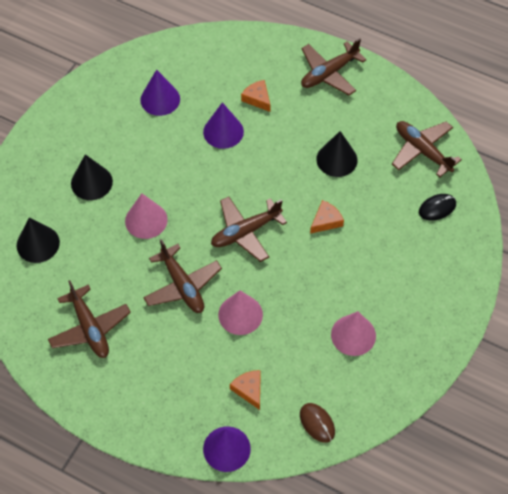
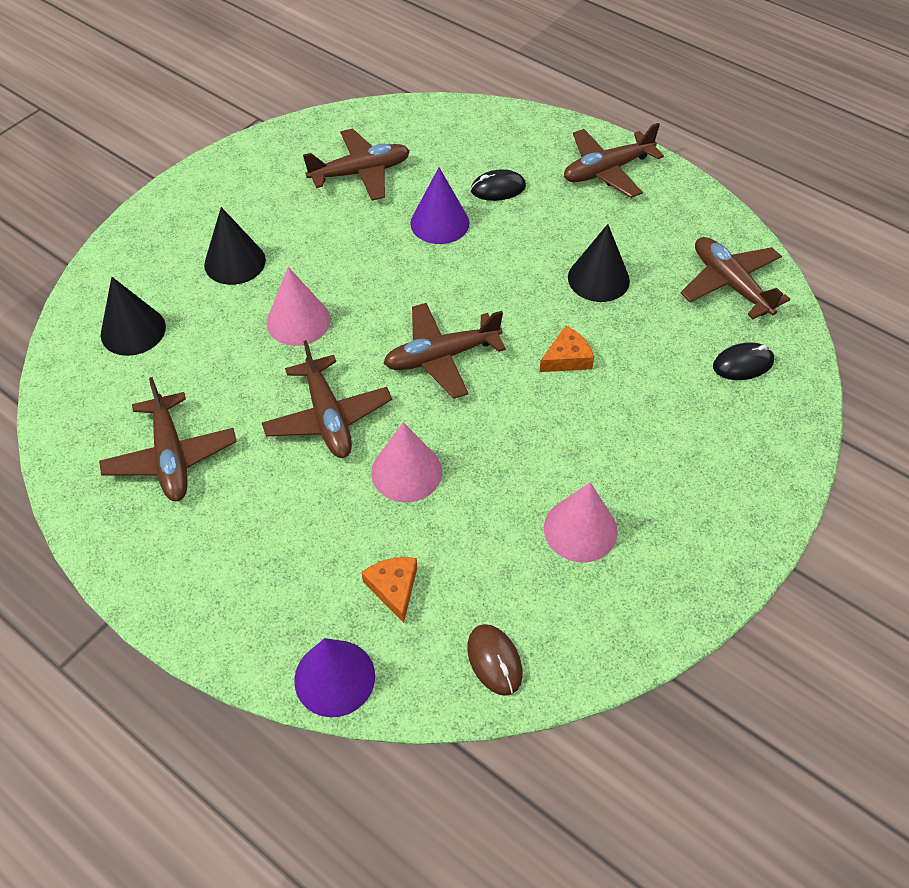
camera: 10 degrees right, 5 degrees down
(160, 99) = (360, 173): purple cone -> brown plane
(257, 98) = (498, 189): orange cheese -> black mouse

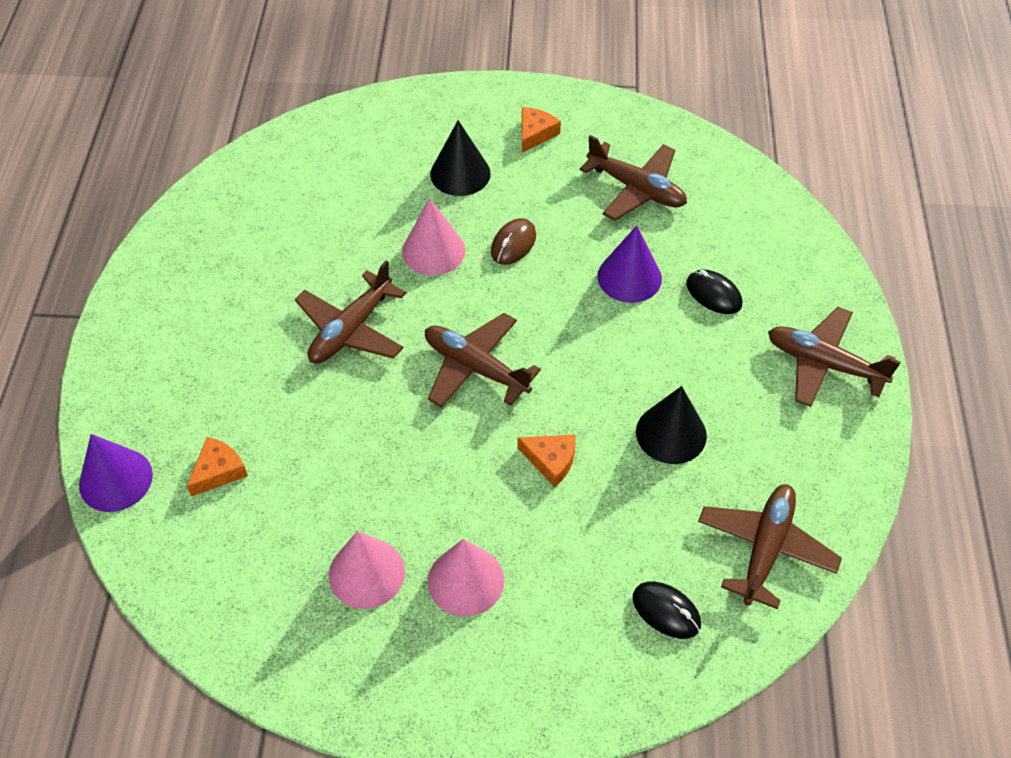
camera: 55 degrees right, 0 degrees up
(133, 330) = (340, 160): black cone -> none
(171, 457) = (241, 259): brown plane -> none
(243, 196) = (535, 133): none -> orange cheese
(406, 472) = (336, 414): pink cone -> pink cone (466, 580)
(494, 660) = (195, 579): brown mouse -> brown mouse (513, 244)

